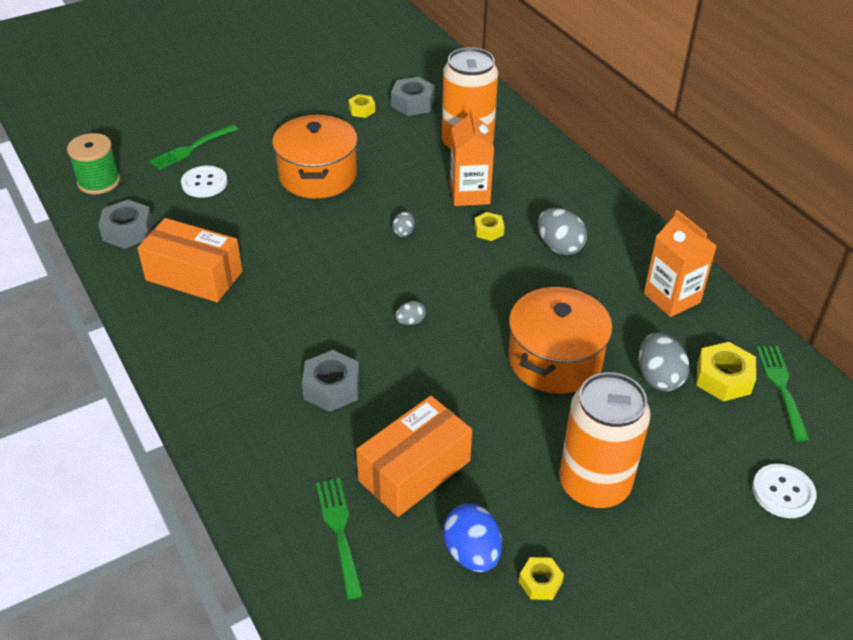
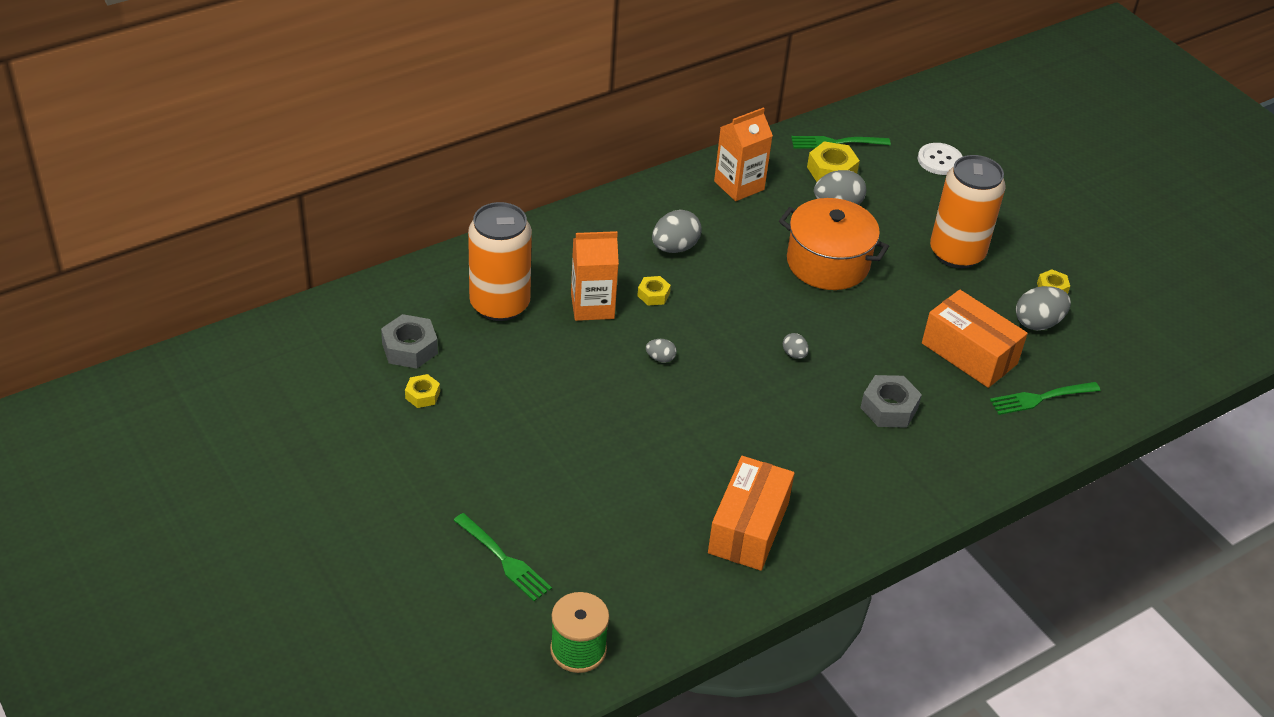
camera: 95 degrees left, 0 degrees up
(128, 231) = (676, 601): grey nut -> none
(204, 183) = (579, 537): white button -> none
(318, 175) = (561, 431): orange pot -> none
(472, 553) = (1038, 323): blue egg -> grey egg

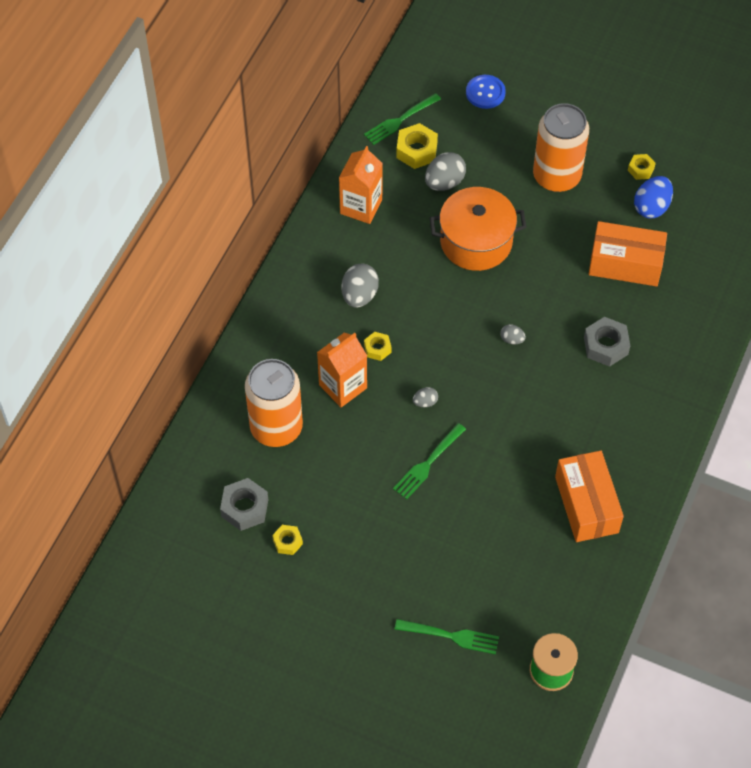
camera: 30 degrees left, 15 degrees up
(939, 160) = (485, 93): white button -> blue button
(1038, 323) = (651, 207): grey egg -> blue egg
(1041, 398) = (695, 273): green fork -> green fork (428, 463)

